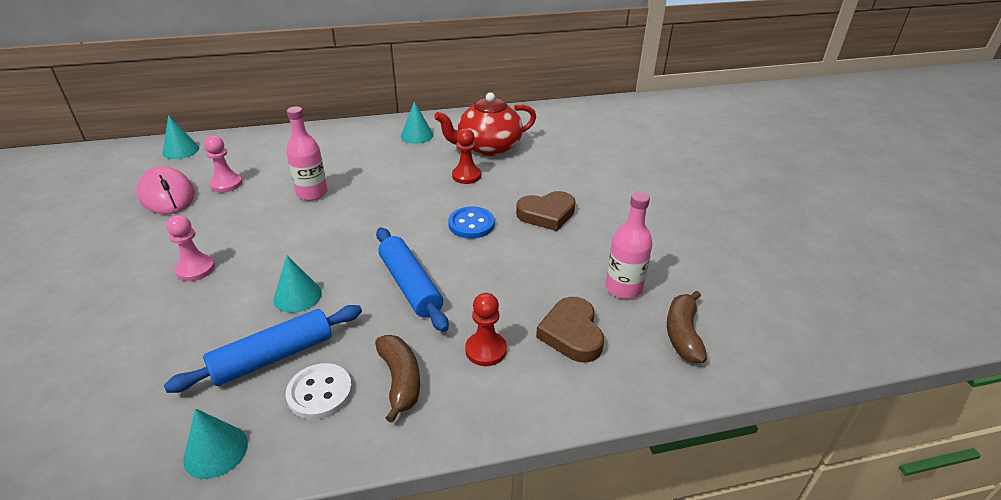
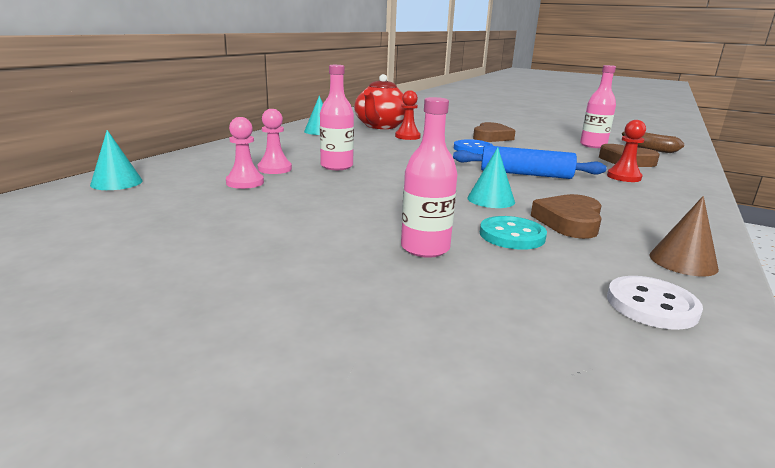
camera: 50 degrees left, 15 degrees down
(148, 310) = (425, 248): none -> pink bottle
(167, 195) = (203, 203): pink mouse -> none
(195, 269) = (383, 219): pink pawn -> pink pawn (274, 169)
(208, 338) = (512, 235): none -> turquoise button
(216, 451) = (683, 261): turquoise cone -> brown cone
(273, 357) = (569, 222): blue rolling pin -> brown heart
(320, 393) = (632, 219): white button -> white button (651, 305)
(400, 380) = (637, 199): brown banana -> none

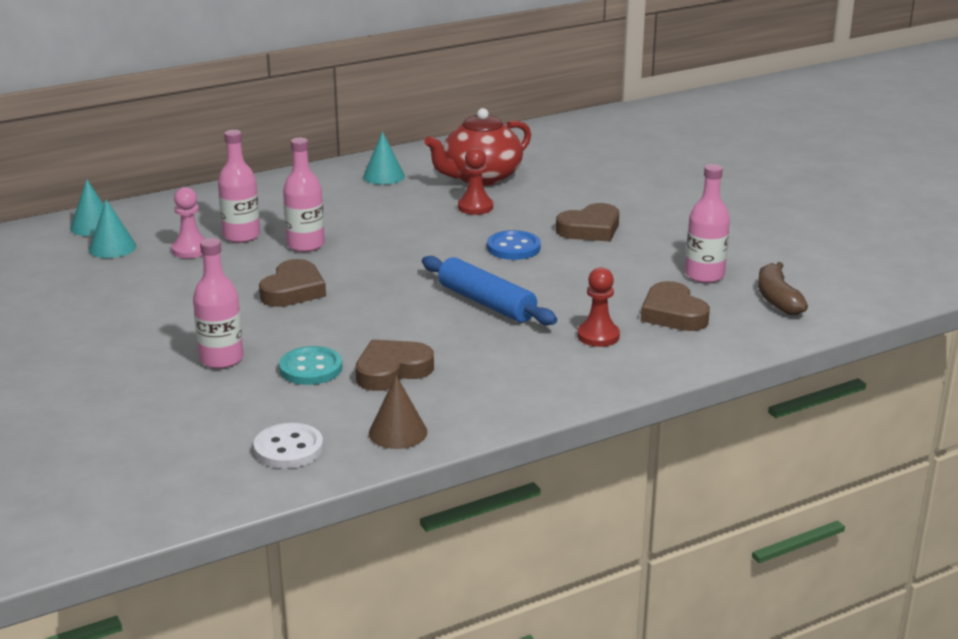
camera: 35 degrees right, 5 degrees up
(274, 169) = (241, 236): pink pawn -> pink bottle
(383, 191) = (293, 290): none -> brown heart
(491, 199) = (373, 327): turquoise cone -> turquoise cone (112, 248)

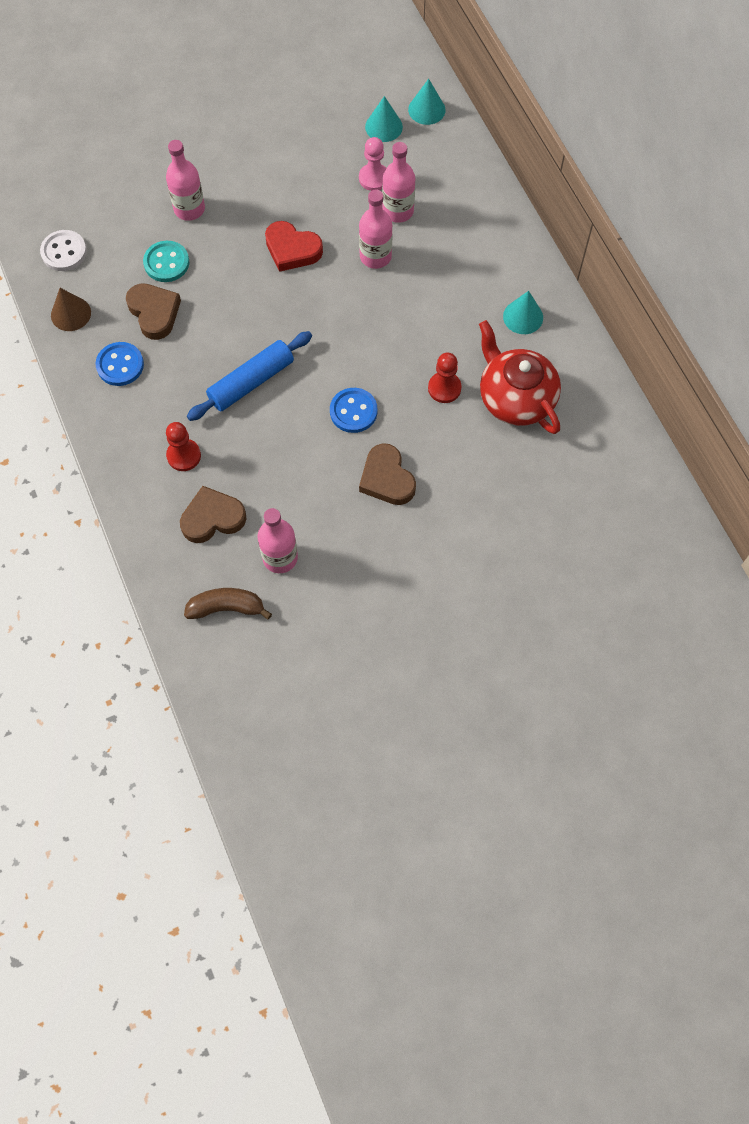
camera: 95 degrees right, 40 degrees up
(293, 290) = (292, 249): brown heart -> red heart
(477, 388) = (120, 365): none -> blue button

